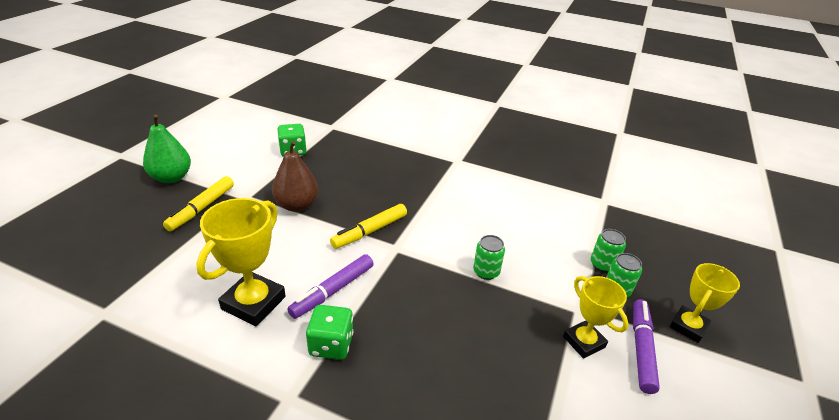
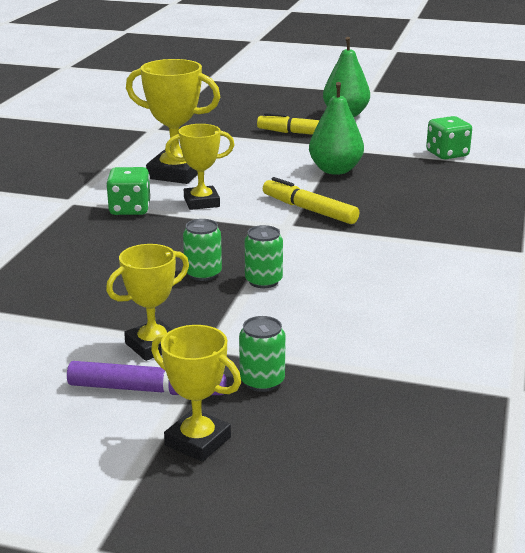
camera: 85 degrees right, 10 degrees down
(297, 205) = (335, 170): brown pear -> green pear
(333, 291) = (201, 202): purple marker -> yellow trophy
(602, 264) = (318, 373): green can -> green can (203, 274)

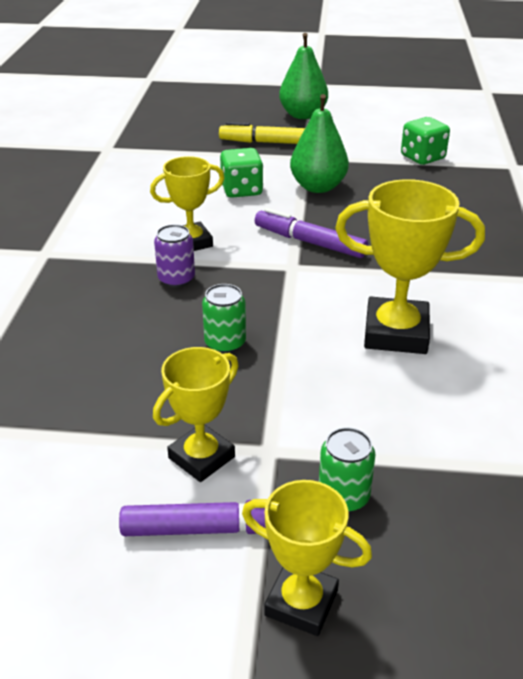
camera: 10 degrees left, 10 degrees up
(130, 209) = (115, 259): green dice -> green dice (241, 190)
(176, 173) = (151, 205): yellow trophy -> yellow trophy (396, 333)
(178, 227) = (176, 279): none -> purple can
(263, 281) = (295, 346): green can -> none
(309, 210) = (309, 242): yellow marker -> purple marker

